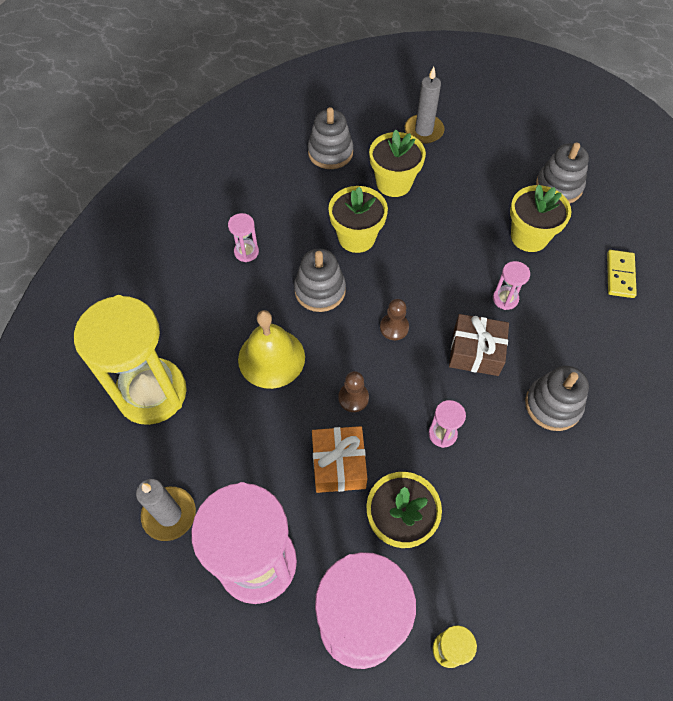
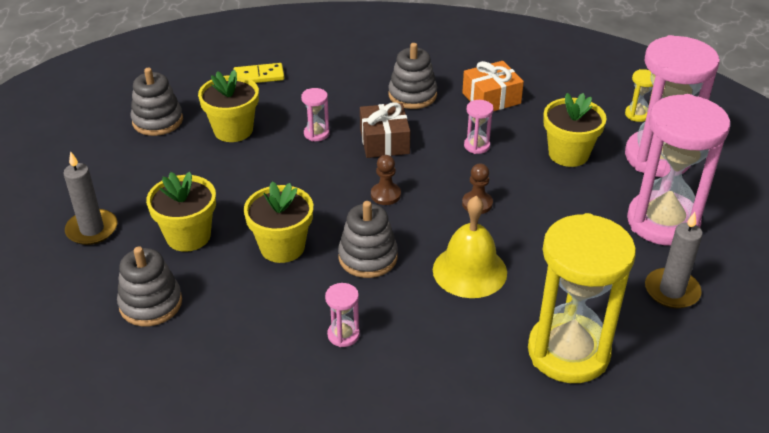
camera: 110 degrees left, 20 degrees down
(338, 464) = (546, 197): orange gift -> orange gift (491, 98)

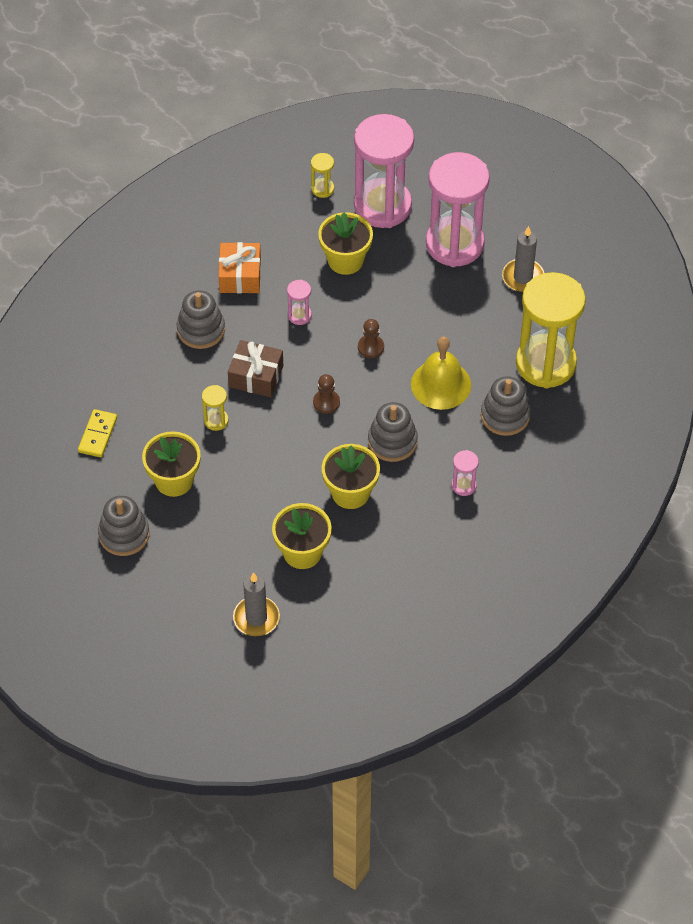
camera: 65 degrees left, 15 degrees up
(151, 303) = (368, 596): grey stacking toy -> grey stacking toy (505, 415)
(316, 134) = (216, 420): pink hourglass -> yellow hourglass

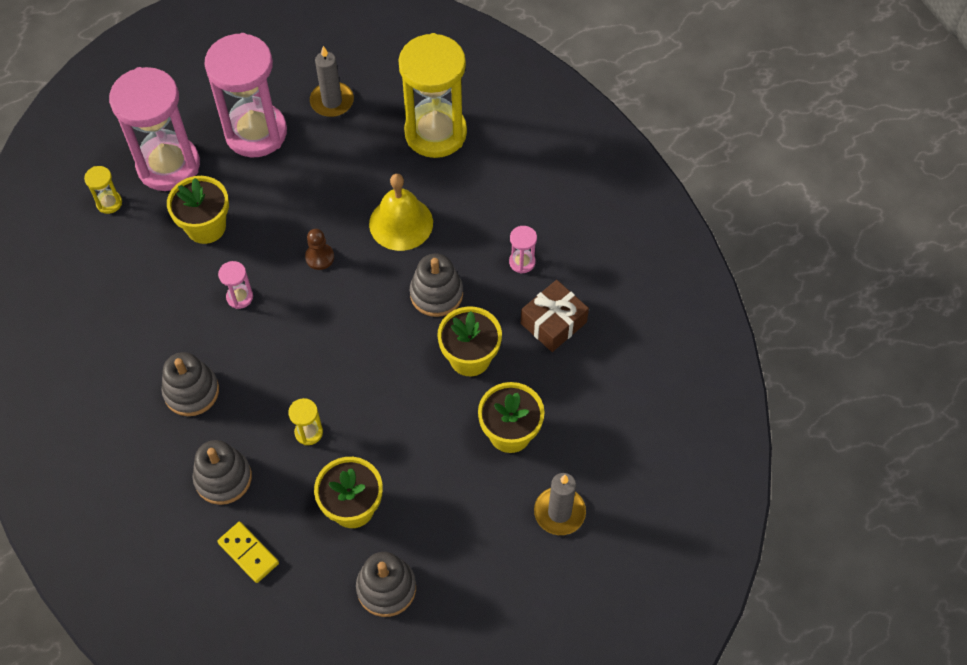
camera: 60 degrees left, 5 degrees up
(240, 276) = (154, 324): orange gift -> none
(256, 376) = (282, 370): brown gift -> brown gift (553, 323)
(326, 402) = (355, 326): brown pawn -> none
(505, 415) = (469, 192): grey stacking toy -> grey stacking toy (223, 478)

